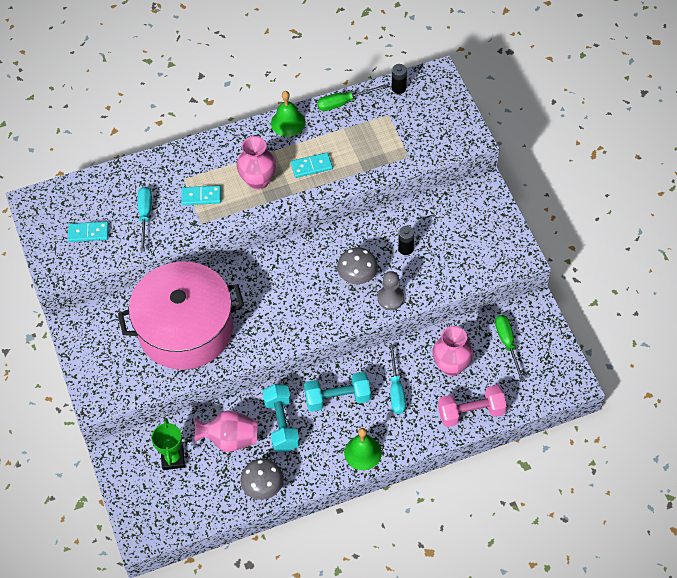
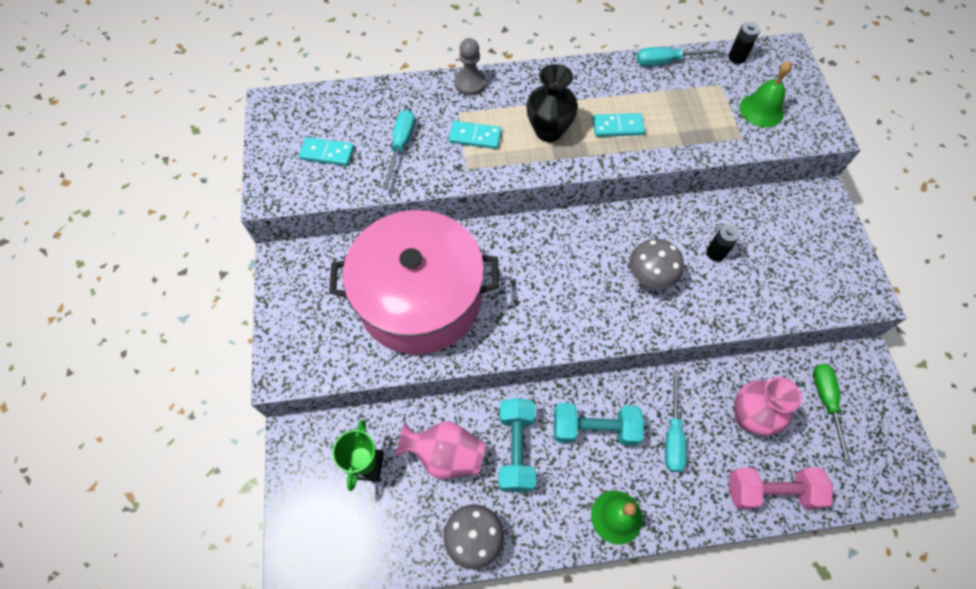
camera: 10 degrees right, 5 degrees up
(258, 180) = (548, 131): pink vase -> black vase
(288, 122) = (597, 71): green bell -> green bell (761, 110)
(343, 103) = (667, 61): green screwdriver -> turquoise screwdriver
(390, 298) = (689, 314): grey pawn -> grey pawn (470, 83)

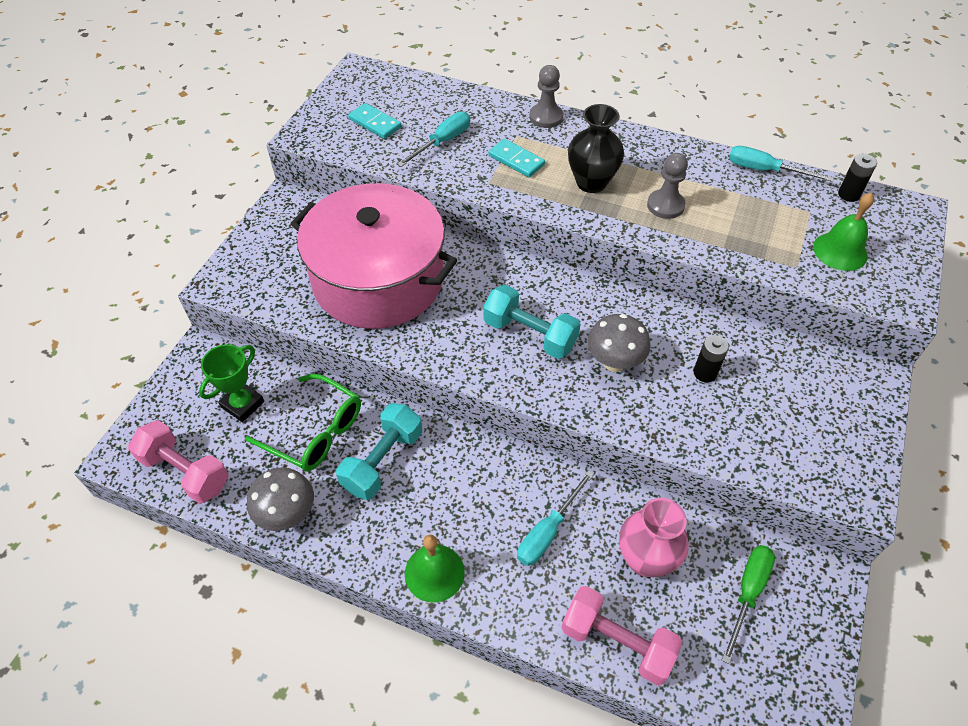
camera: 30 degrees right, 10 degrees down
(362, 553) = (185, 471): none -> pink dumbbell
(445, 455) = (315, 432): pink vase -> green glasses
(594, 429) = (471, 483): turquoise dumbbell -> turquoise dumbbell (530, 334)
(617, 127) = (665, 205): turquoise domino -> grey pawn

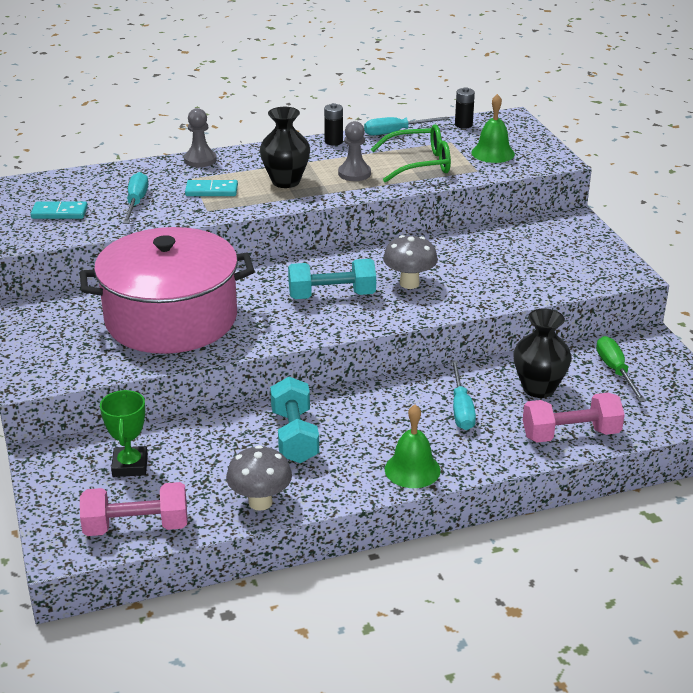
camera: 40 degrees left, 20 degrees down
(315, 432) = (217, 449): green glasses -> green glasses (420, 164)
(645, 559) = (538, 388): pink vase -> black vase
(705, 373) = (473, 262): black battery -> black battery (333, 141)

